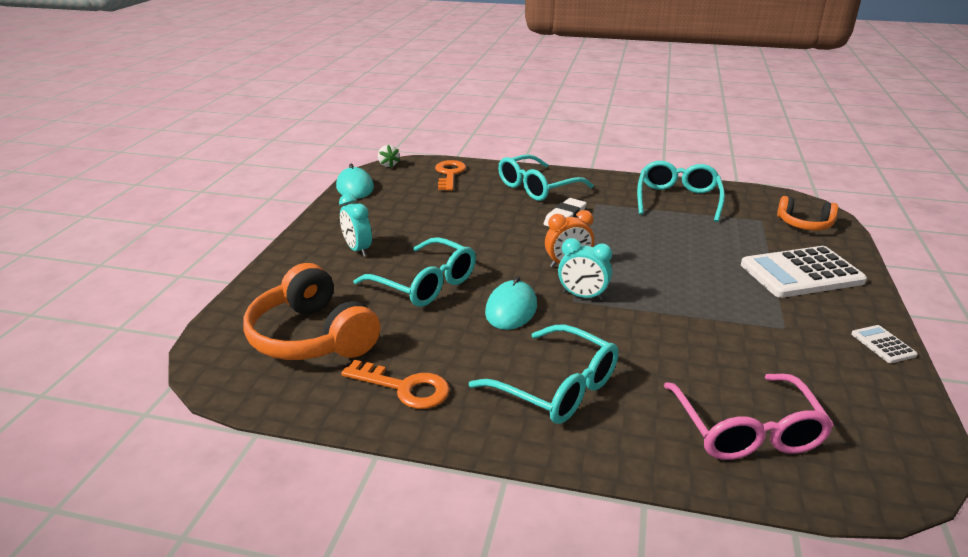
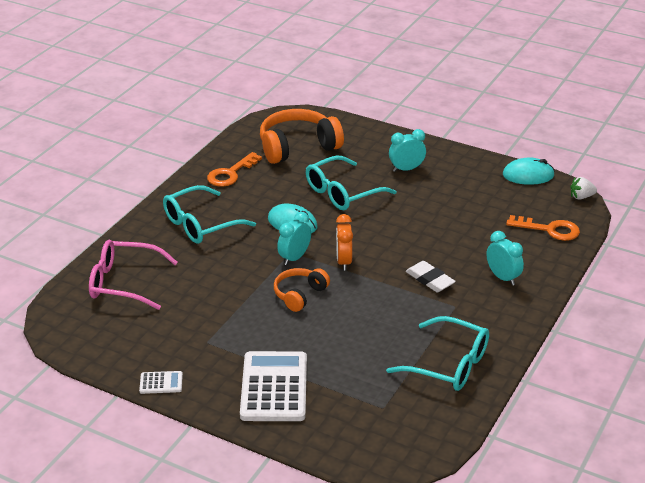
camera: 105 degrees right, 5 degrees up
(537, 187) = (503, 277): turquoise glasses -> turquoise clock
(804, 224) = (362, 435): orange headphones -> orange headphones (300, 295)

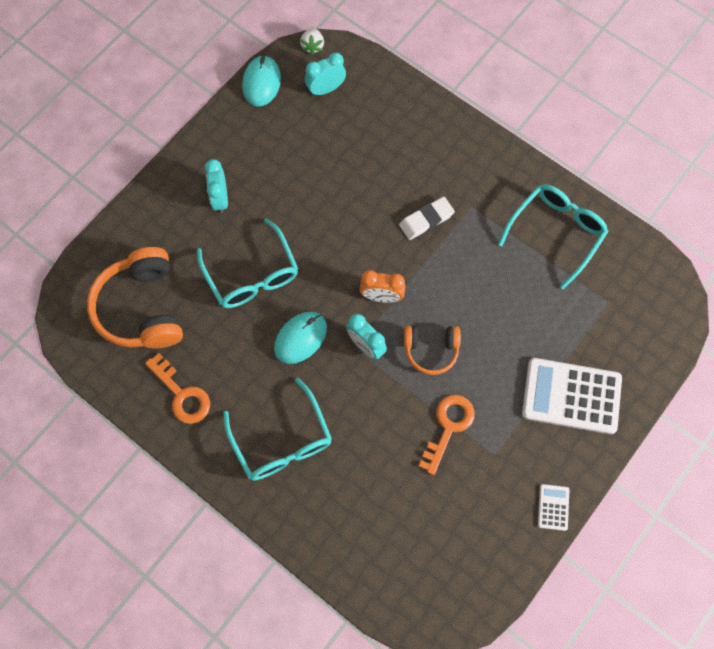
camera: 80 degrees left, 35 degrees up
(124, 283) = (379, 538): pink glasses -> none
(300, 295) = (431, 350): orange headphones -> orange headphones turned 45 degrees counterclockwise
(503, 277) = (434, 153): turquoise clock -> turquoise clock (326, 89)
(549, 229) = (363, 91): orange key -> orange key (448, 427)

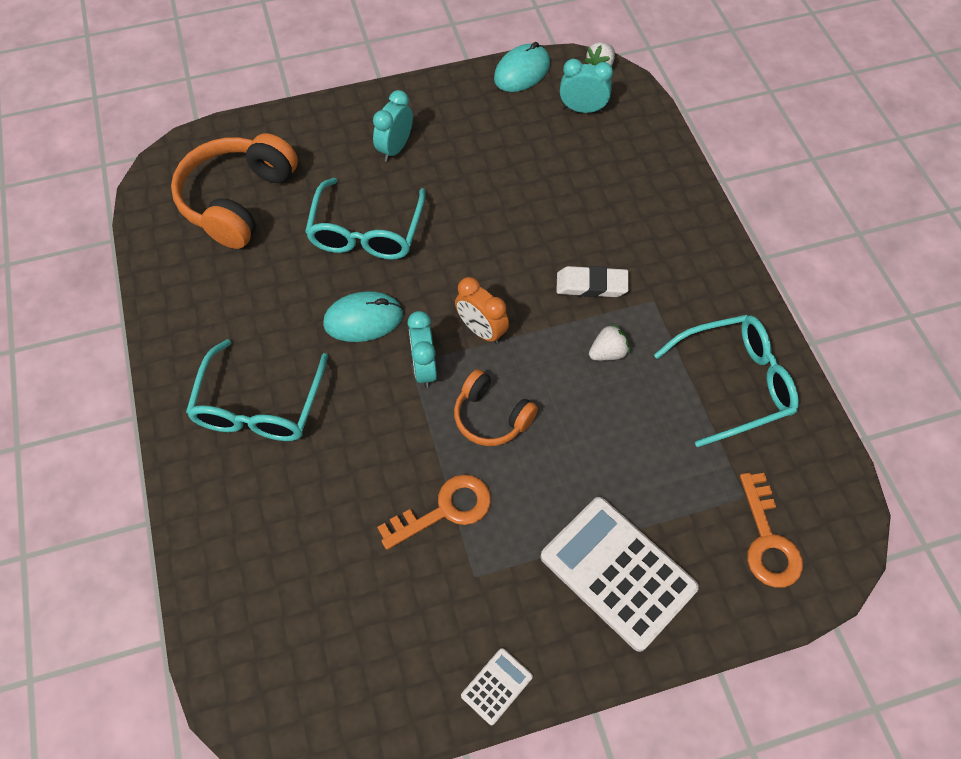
camera: 35 degrees right, 10 degrees down
(182, 394) = (204, 299): orange key -> orange key (767, 540)
(469, 261) = (608, 353): none -> white strawberry

